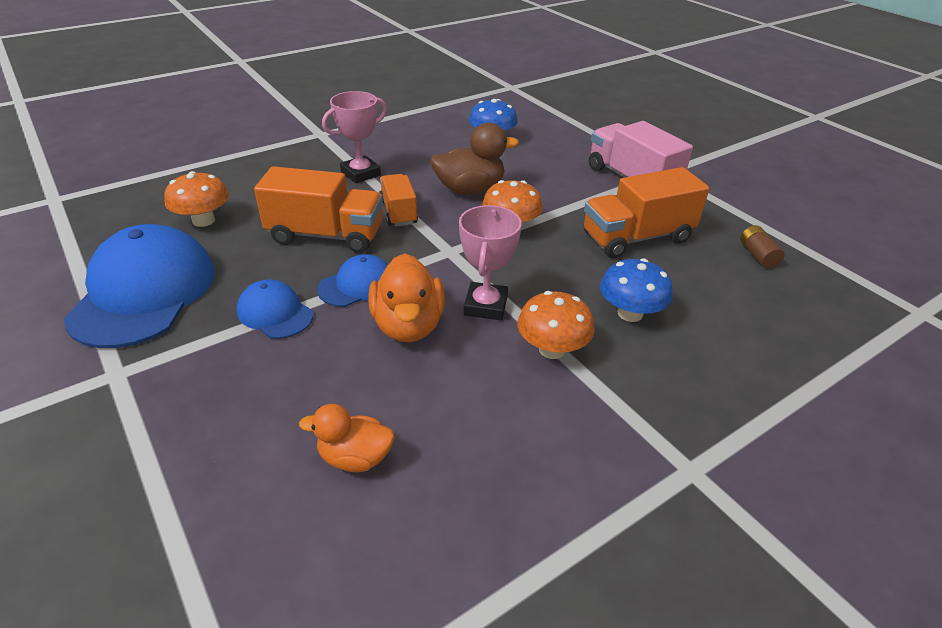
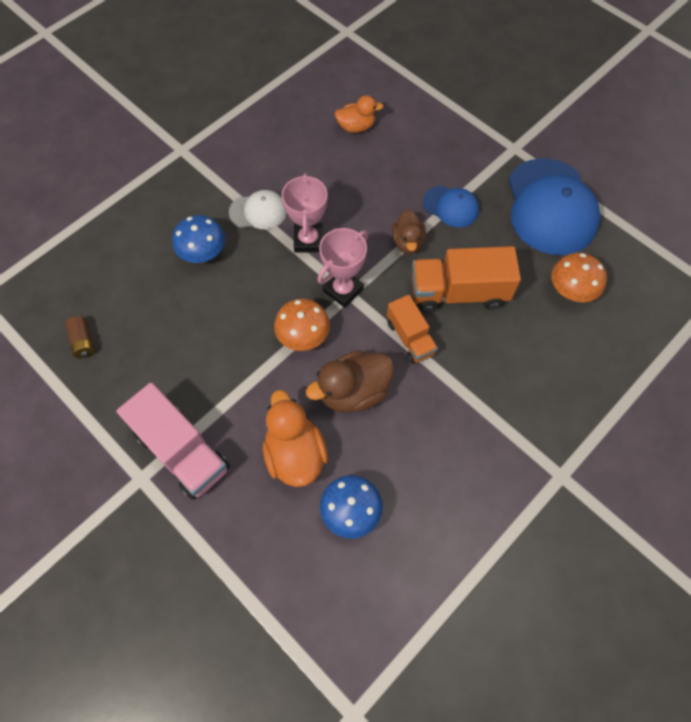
camera: 170 degrees right, 25 degrees up
(357, 285) = (407, 242): blue cap -> brown duck
(360, 173) = (473, 396): pink trophy -> pink trophy (343, 290)
(408, 325) = (357, 213): orange duck -> orange duck (295, 454)
(552, 349) = (258, 211): orange mushroom -> white cap
(636, 237) = (188, 345): orange truck -> none

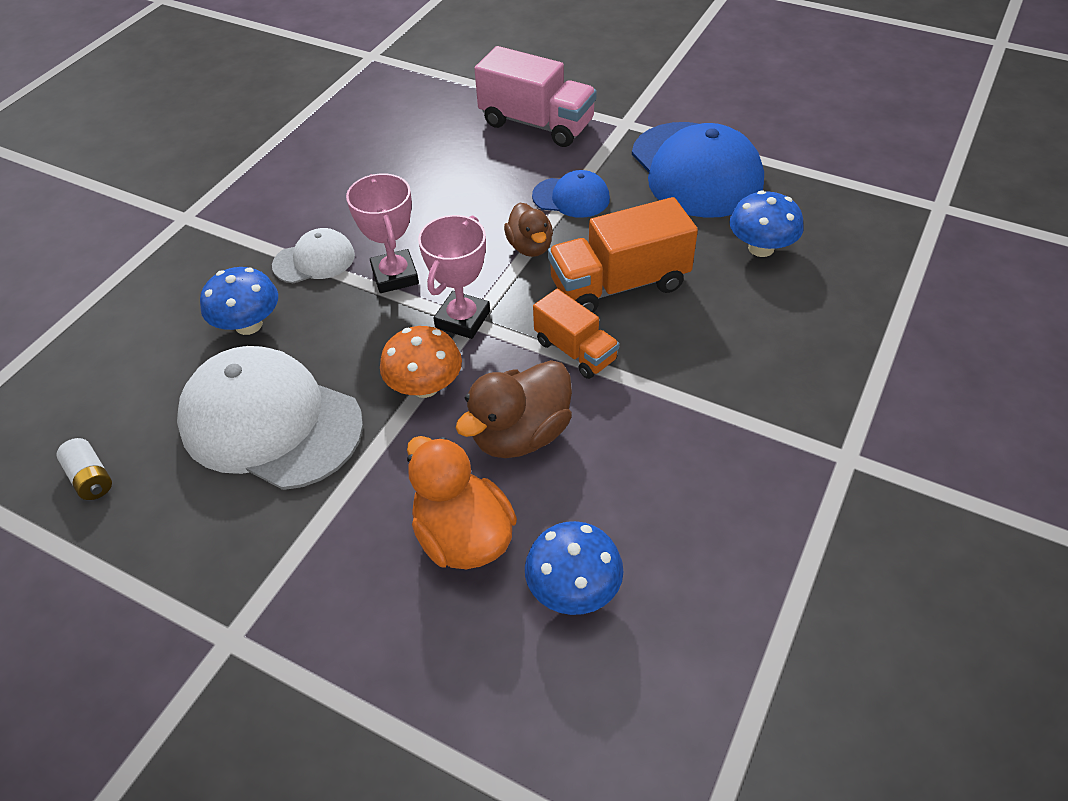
camera: 15 degrees left, 15 degrees down
(83, 342) = (91, 478): brown battery -> white battery
(182, 451) = (286, 582): pink truck -> pink truck (536, 124)
(199, 334) = (271, 423): none -> white cap
(356, 127) = (417, 144): orange duck -> none
(571, 290) = (761, 248): orange mushroom -> blue mushroom

